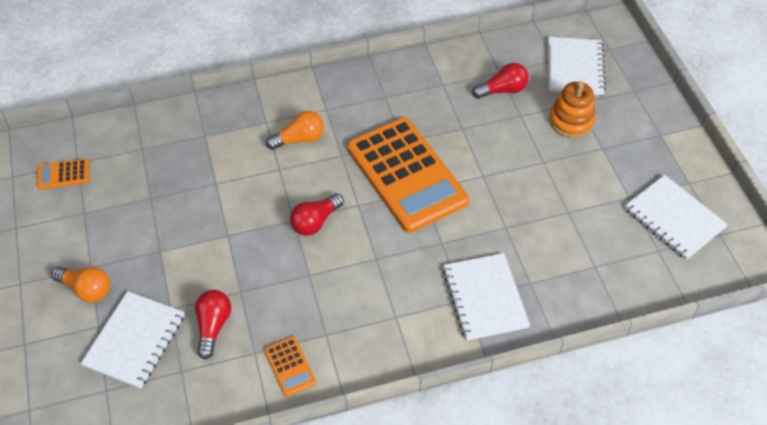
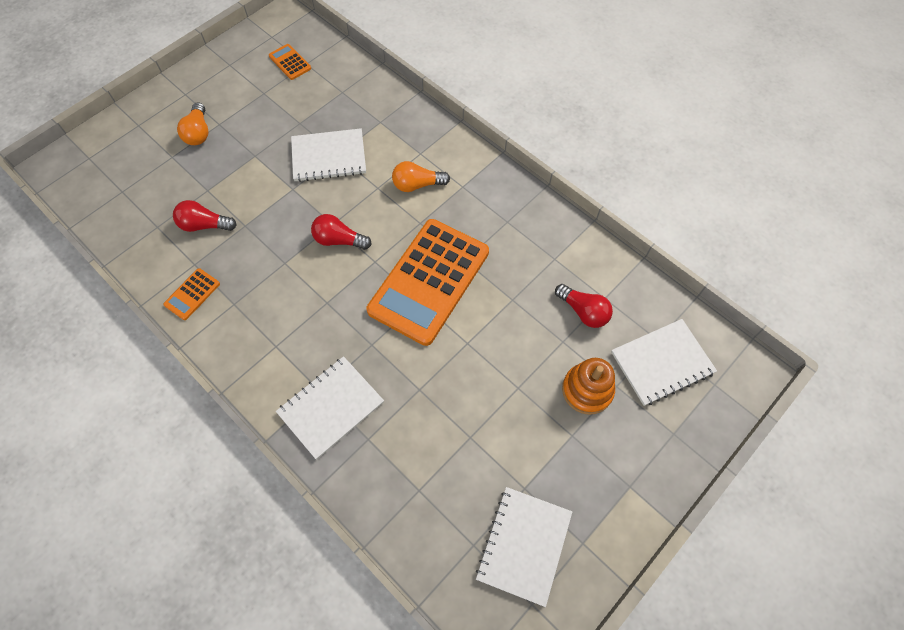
camera: 60 degrees right, 10 degrees up
(135, 340) = (169, 184): white notebook -> white notebook (329, 156)
(213, 326) = (204, 225): red light bulb -> red light bulb turned 150 degrees counterclockwise
(299, 139) = (417, 185): orange light bulb -> orange light bulb turned 135 degrees clockwise

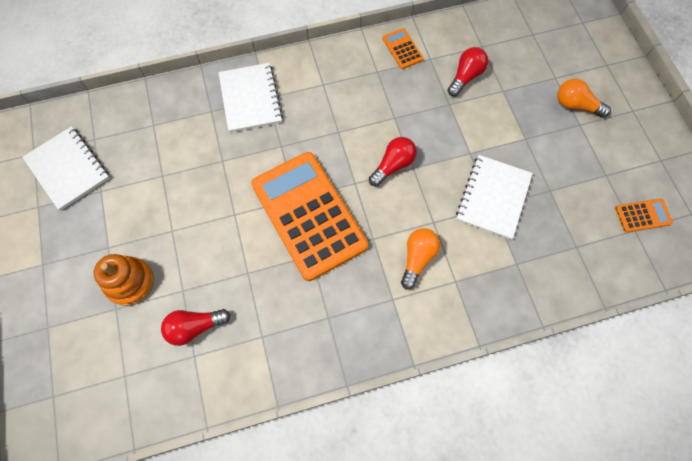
camera: 120 degrees right, 5 degrees up
(662, 363) = (104, 363): white notebook -> none

